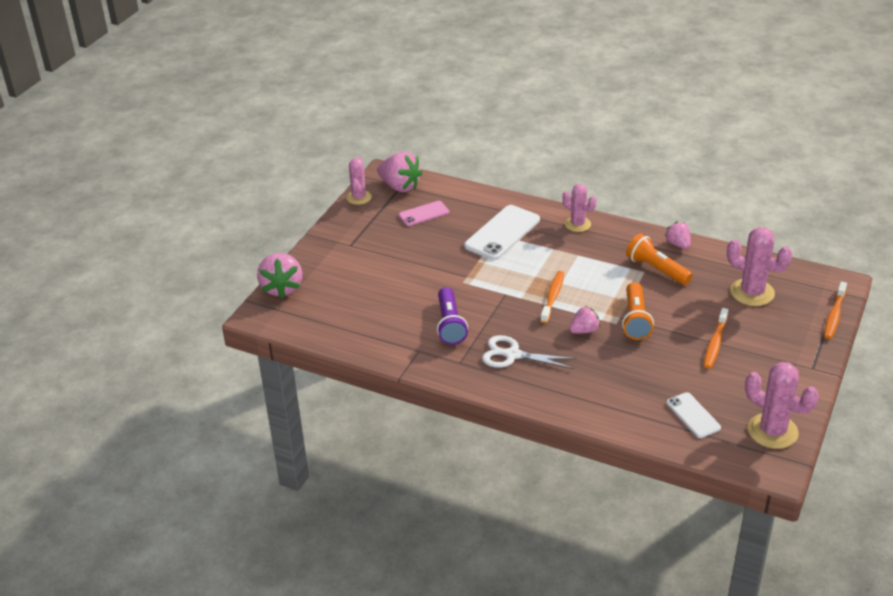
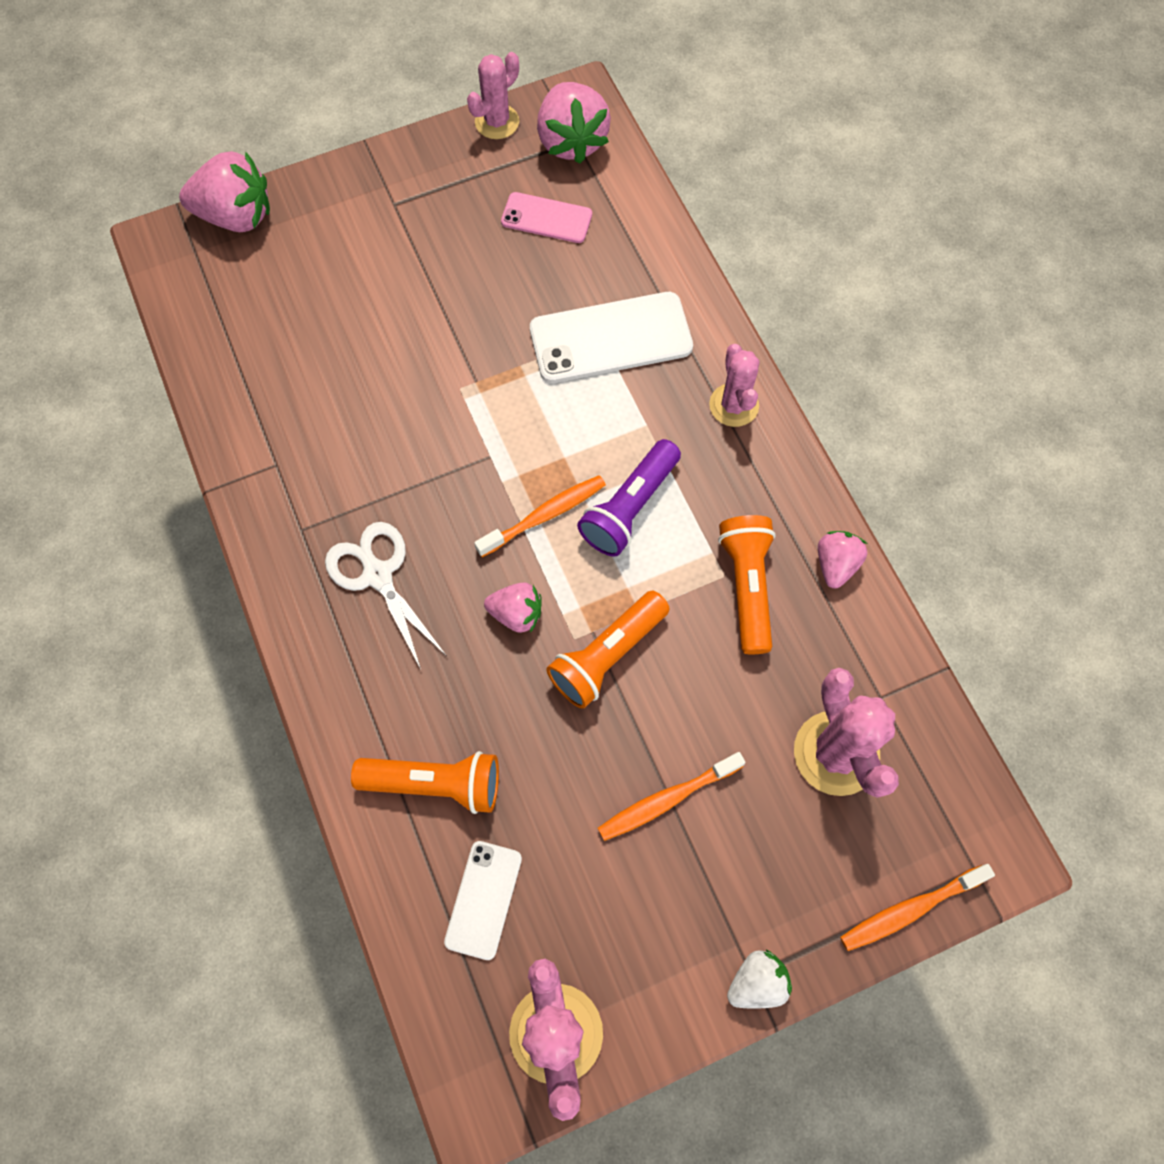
camera: 40 degrees right, 30 degrees up
(282, 288) = (236, 216): pink strawberry -> pink strawberry turned 120 degrees counterclockwise
(450, 325) = (361, 452): purple flashlight -> purple flashlight (630, 508)
(626, 397) = (435, 783): none -> orange flashlight
(816, 368) = (757, 982): none -> white strawberry

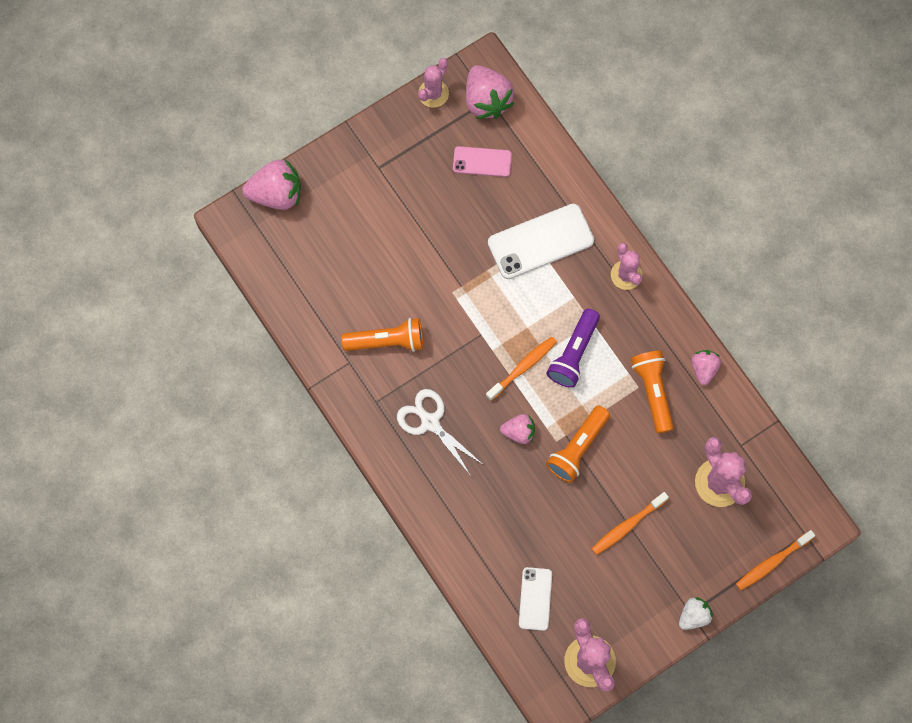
camera: 10 degrees left, 5 degrees up
(435, 783) = (493, 539): orange flashlight -> orange flashlight (387, 341)

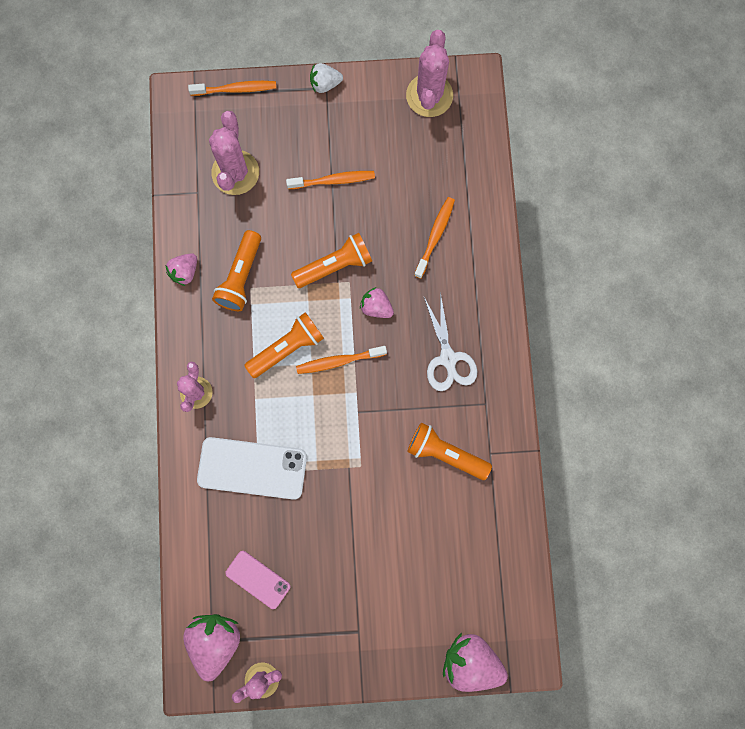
camera: 150 degrees left, 5 degrees up
(505, 526) = (435, 236): none -> orange toothbrush
(535, 599) = (444, 165): white phone -> none
(574, 354) = (287, 348): purple flashlight -> orange flashlight

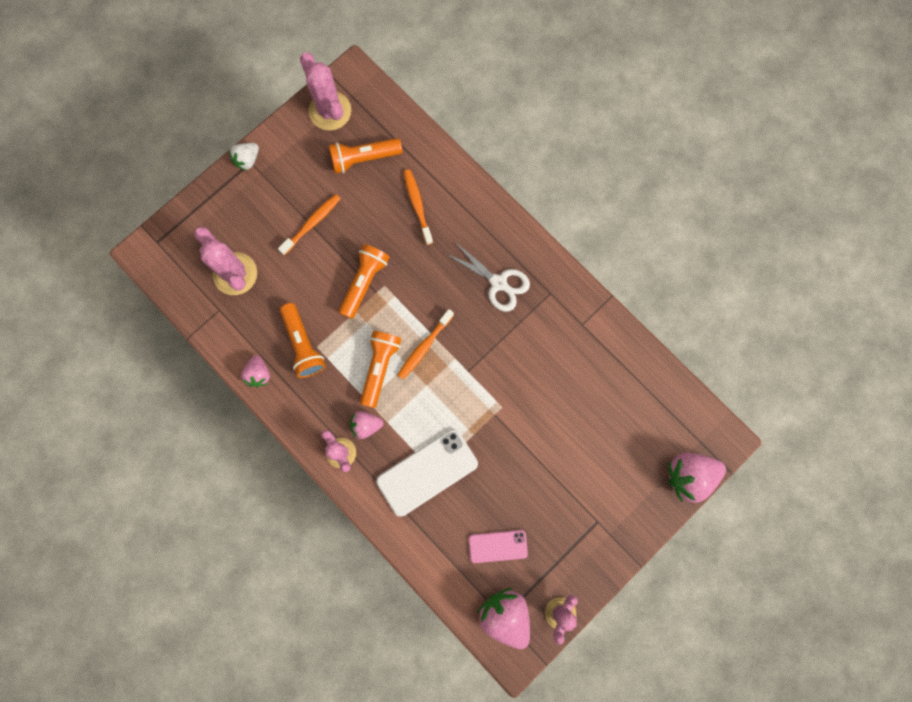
camera: 40 degrees left, 0 degrees up
(236, 89) = (184, 214): orange toothbrush -> none
(376, 307) = (418, 288): pink strawberry -> pink strawberry (366, 425)
(445, 454) = (552, 350): orange flashlight -> orange flashlight (363, 159)

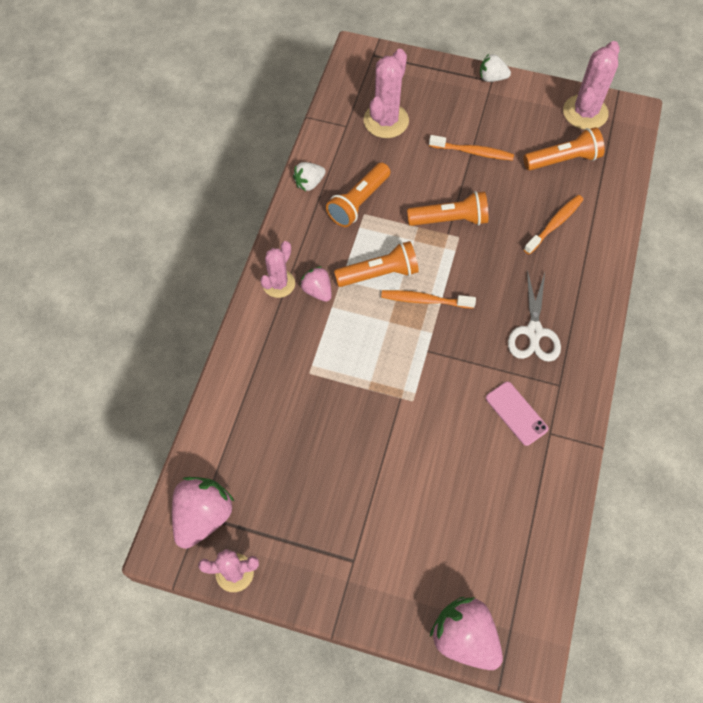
camera: 60 degrees right, 15 degrees down
(258, 374) = (309, 183): pink strawberry -> white strawberry
(363, 159) = (563, 159): orange flashlight -> orange flashlight turned 120 degrees clockwise
(427, 472) = (305, 366): white phone -> none
(498, 546) = (270, 471): pink phone -> pink phone (516, 413)

